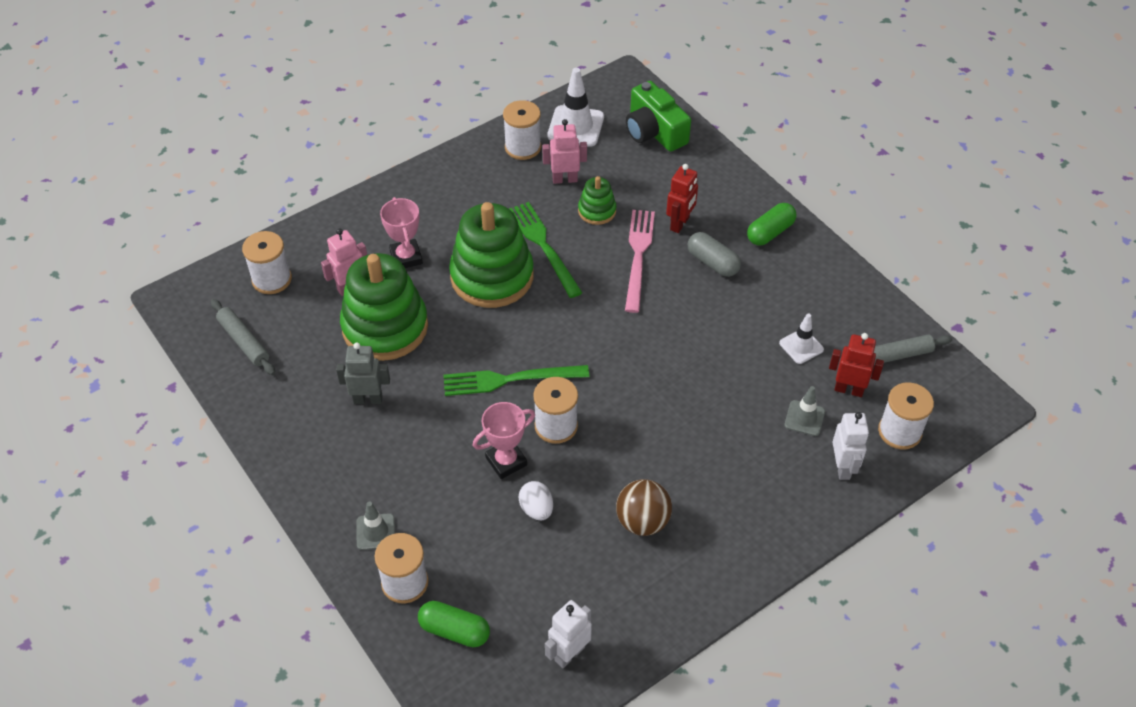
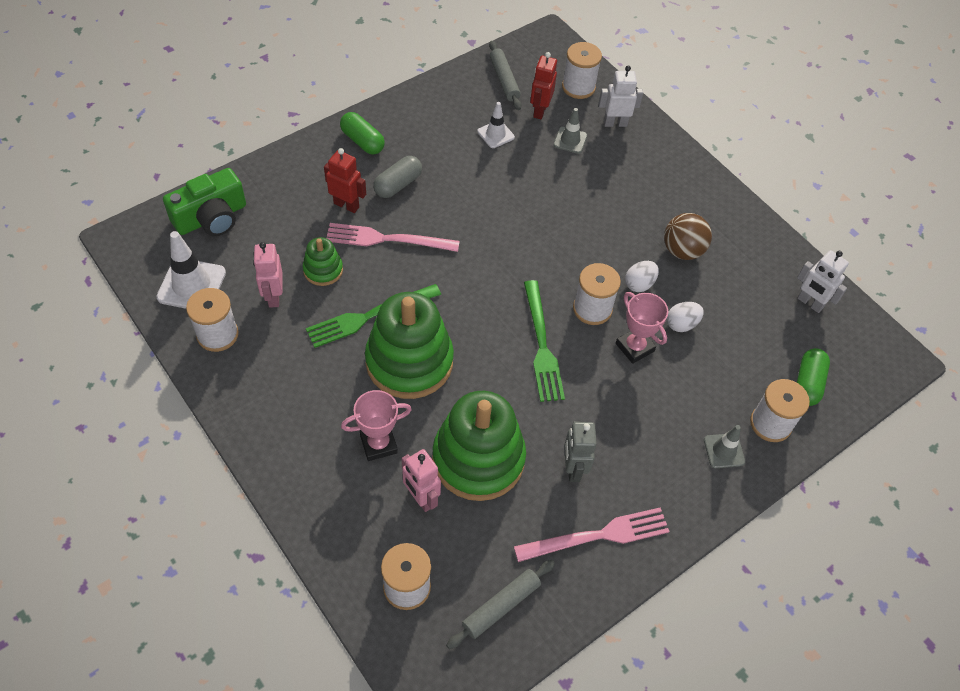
camera: 95 degrees left, 5 degrees up
(297, 415) = (598, 536): none -> pink fork
(591, 473) = (639, 284): none -> white egg

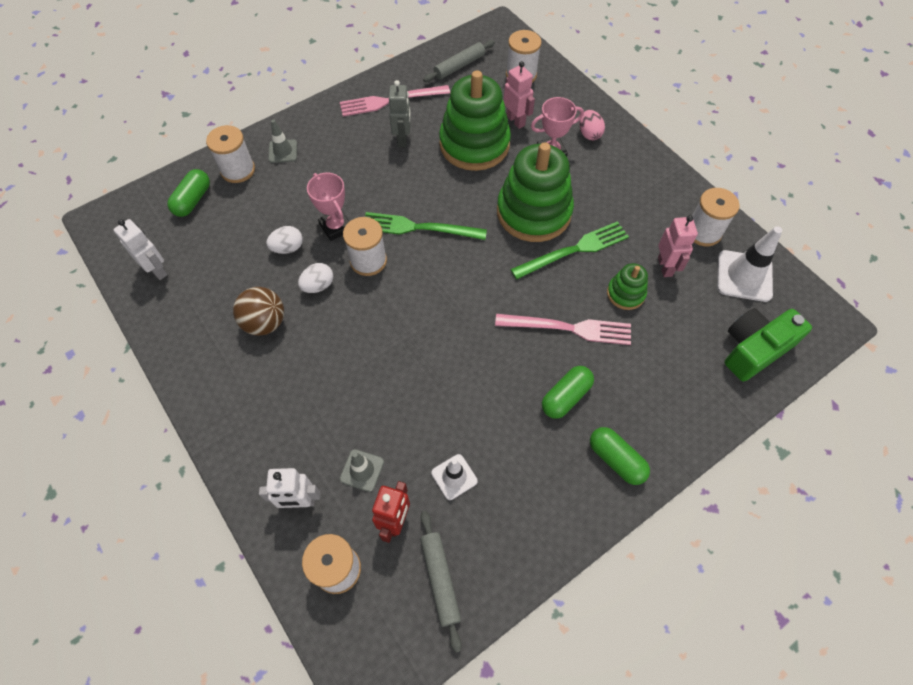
camera: 175 degrees left, 5 degrees up
(323, 474) = (589, 134): none -> pink egg
(346, 205) = (617, 368): red robot -> none
(398, 184) = (565, 397): grey capsule -> green capsule
(541, 345) = (418, 228): green fork -> green fork turned 75 degrees counterclockwise

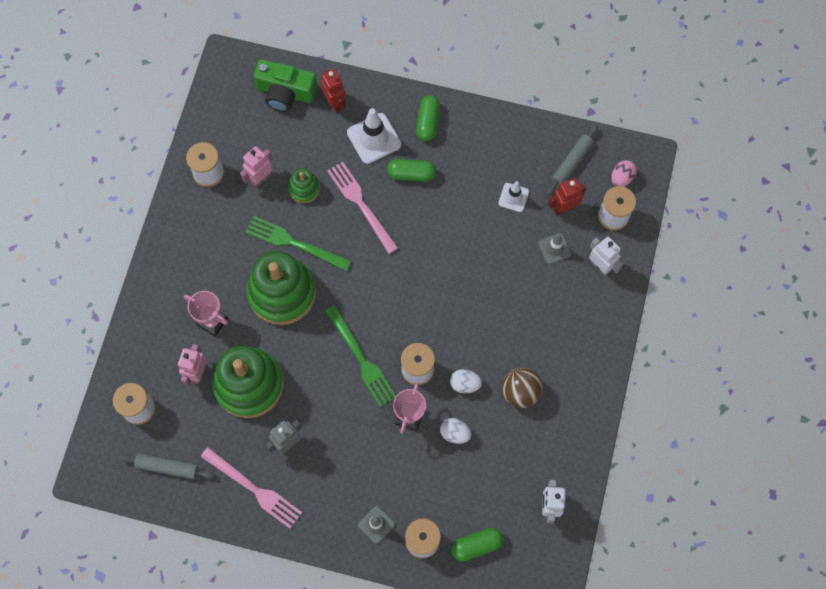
camera: 130 degrees left, 10 degrees up
(589, 134) = (168, 308): pink egg -> pink egg (621, 178)
(707, 385) = (335, 103): none -> red robot
(744, 276) = (229, 127): white traffic cone -> white traffic cone (374, 138)

